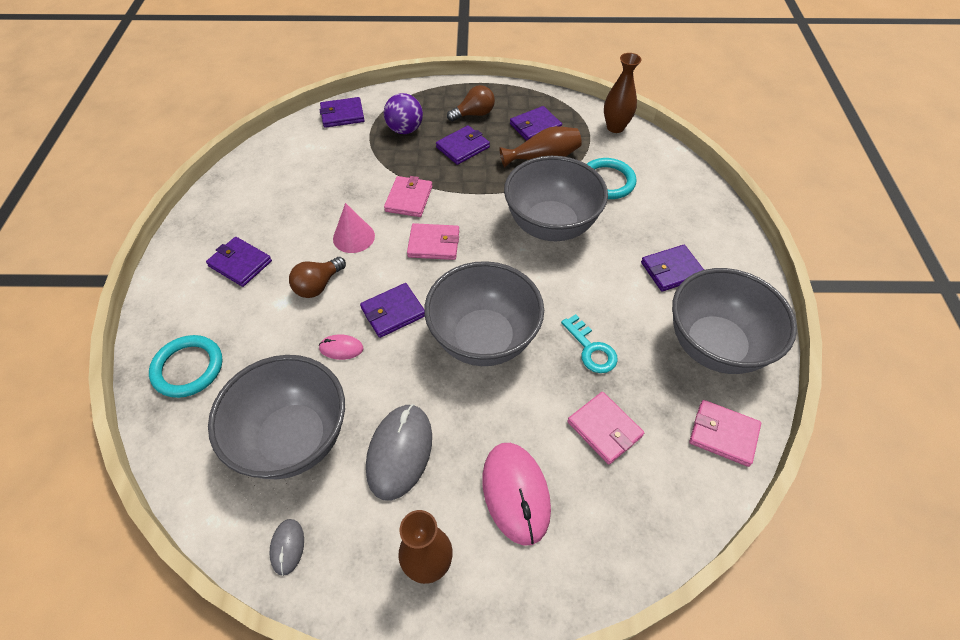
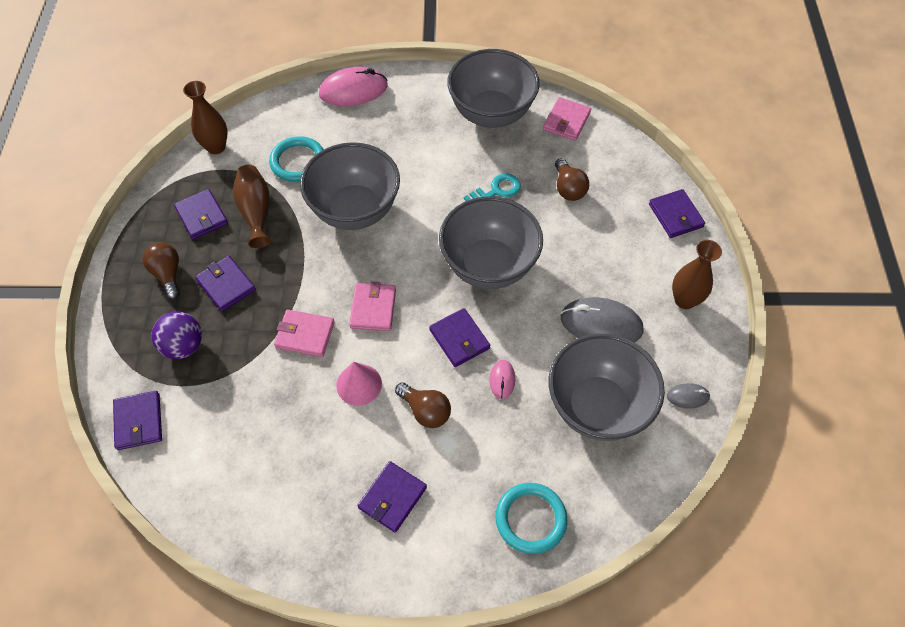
camera: 90 degrees left, 5 degrees up
(515, 493) = (625, 246): pink mouse -> pink mouse (353, 90)
(604, 429) = (568, 188): pink wallet -> brown light bulb
(672, 270) = (413, 128): purple wallet -> purple wallet (675, 215)

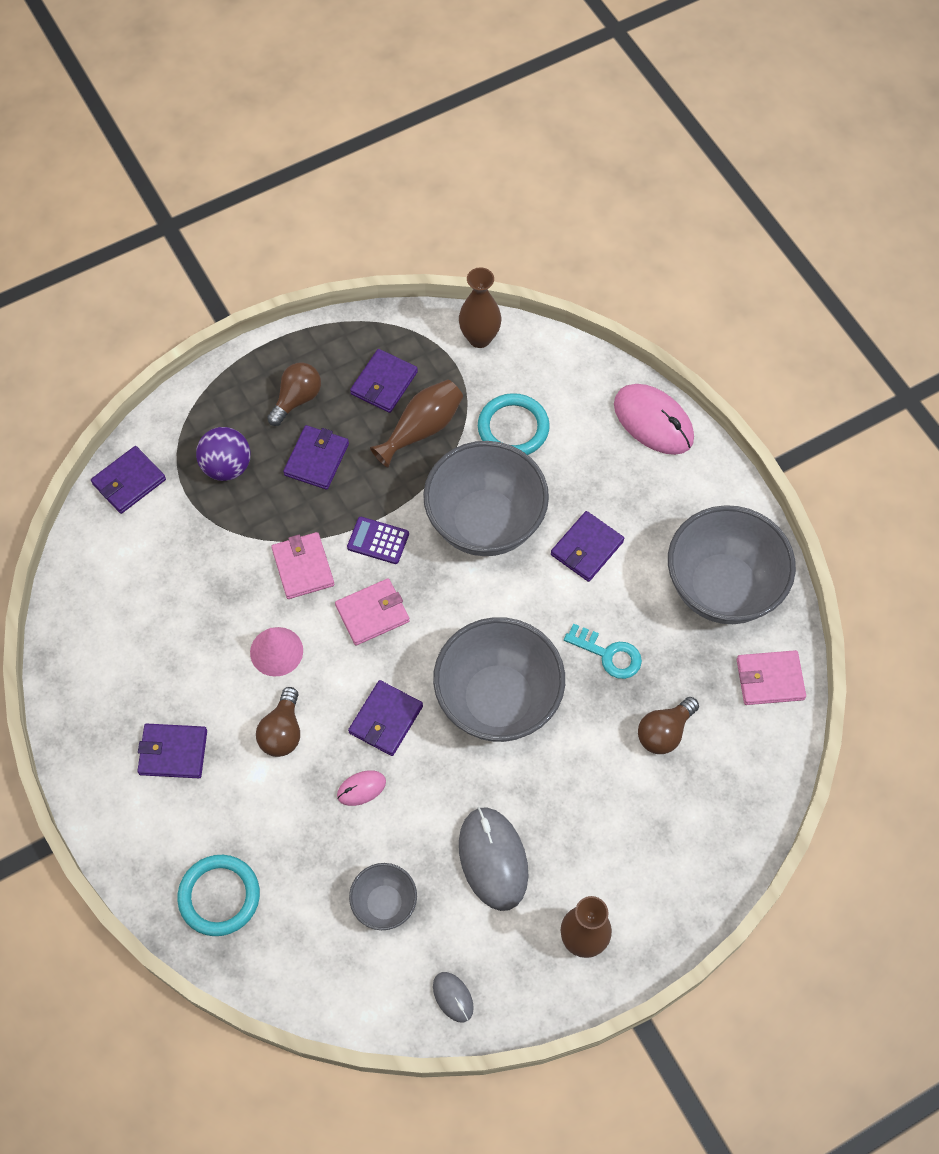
camera: 60 degrees right, 5 degrees up
(320, 278) = (378, 541): none -> purple calculator
(597, 407) = (384, 903): grey bowl -> grey bowl, size x0.49
(675, 215) = (704, 876): purple wallet -> purple wallet (587, 548)

